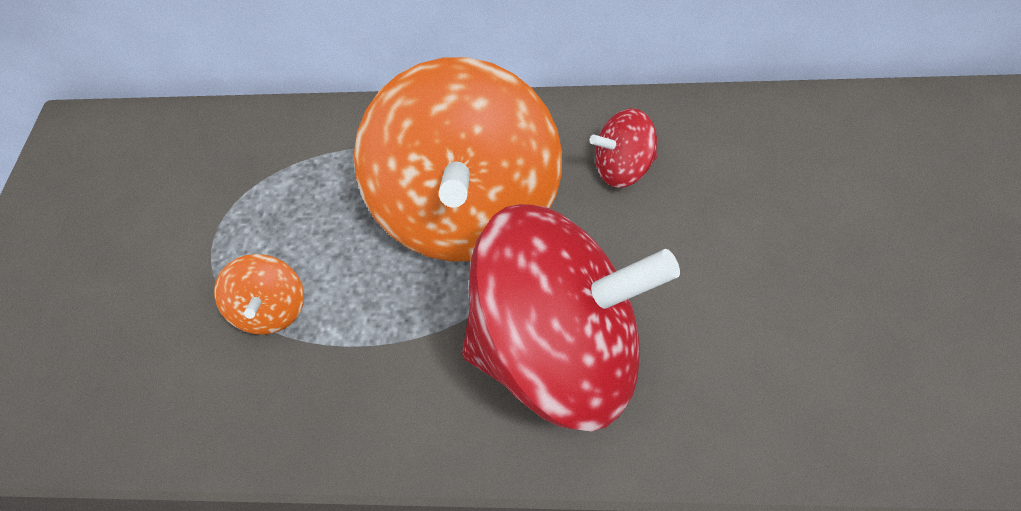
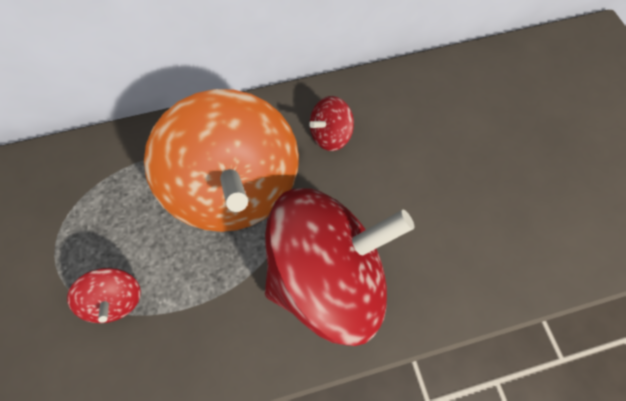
camera: 25 degrees left, 10 degrees up
(272, 310) = (117, 298): orange spinning top -> red spinning top

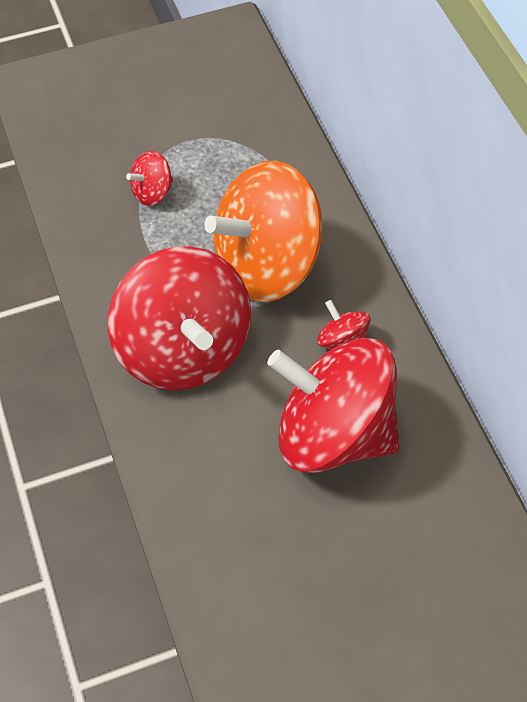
camera: 85 degrees right, 10 degrees down
(419, 151) = (333, 433): none -> red spinning top

